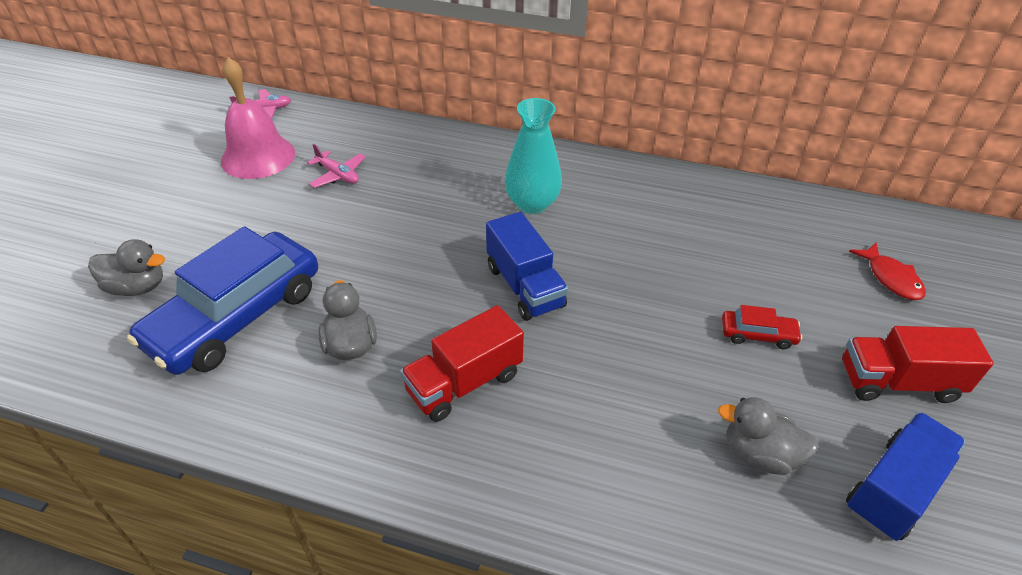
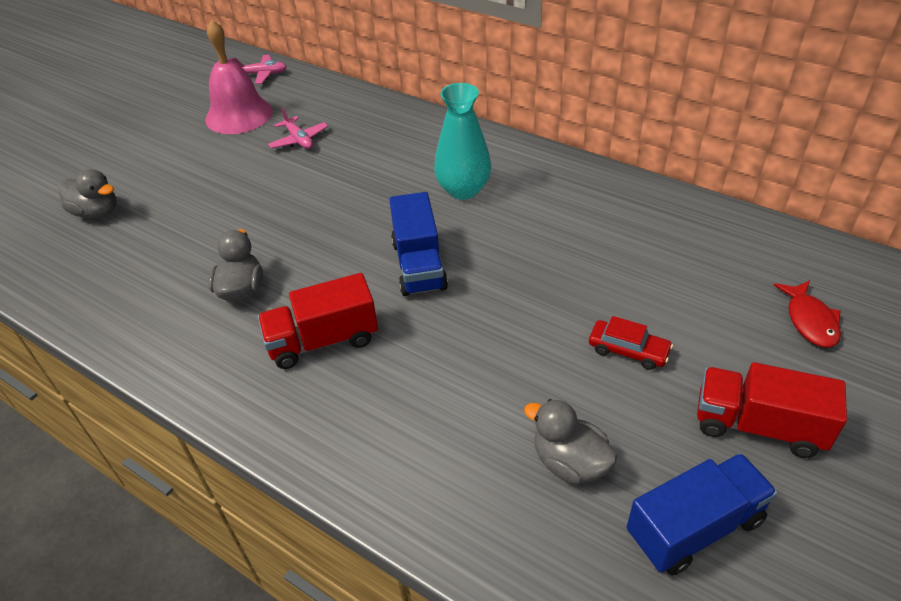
camera: 20 degrees right, 0 degrees up
(236, 316) = (161, 249): blue car -> none

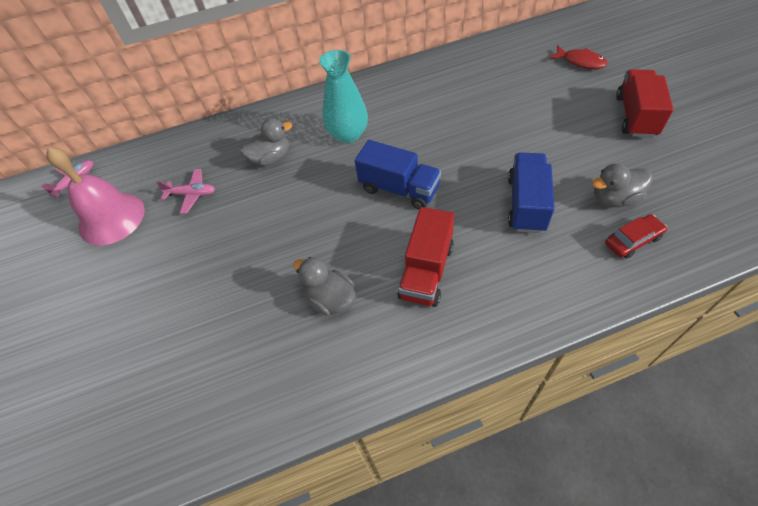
camera: 50 degrees left, 10 degrees up
(97, 212) = (124, 371): grey duck -> grey duck (271, 158)
(628, 350) = (550, 134): red car -> red car (632, 240)
(694, 527) = (685, 173): blue truck -> blue truck (526, 204)
(758, 425) = (635, 116): red truck -> red truck turned 135 degrees clockwise

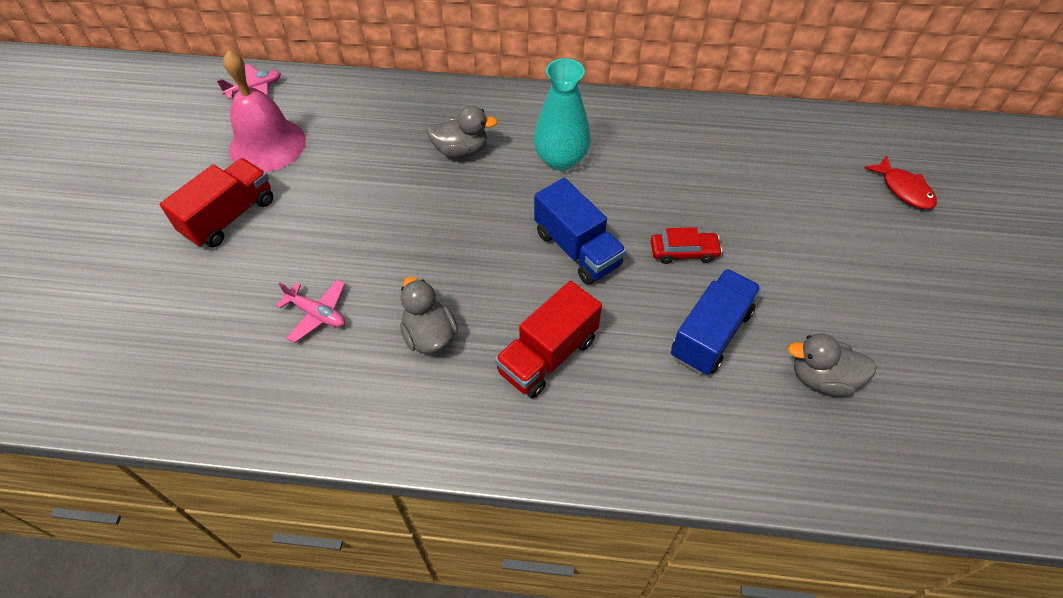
camera: 20 degrees right, 0 degrees up
(192, 194) = (358, 154): pink plane -> pink plane (317, 314)
(632, 240) = (808, 437): red car -> red car (683, 252)
(635, 116) = (925, 290): red truck -> red truck (229, 217)

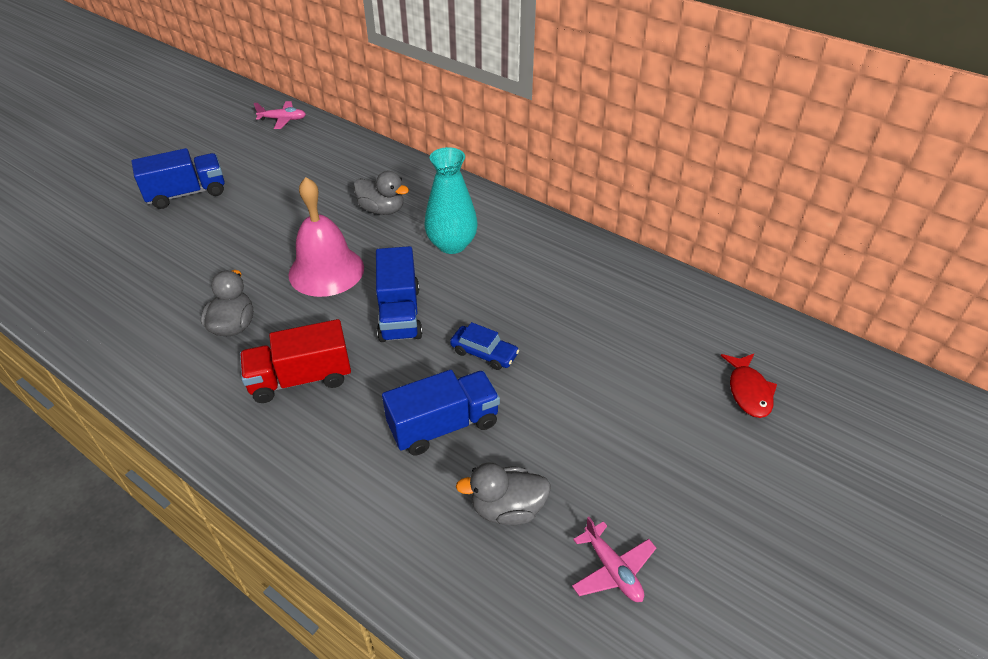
camera: 30 degrees right, 10 degrees down
(229, 217) = (187, 194): red truck -> blue truck
(267, 145) = (255, 157): pink bell -> pink bell (326, 271)
(317, 314) = (177, 278): pink plane -> pink plane (612, 569)
(683, 252) = (484, 353): red car -> blue car
(822, 378) = (507, 508): grey duck -> grey duck turned 45 degrees counterclockwise

